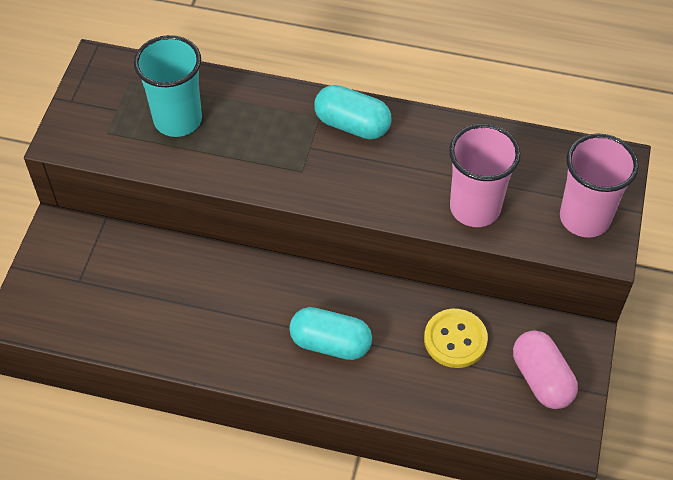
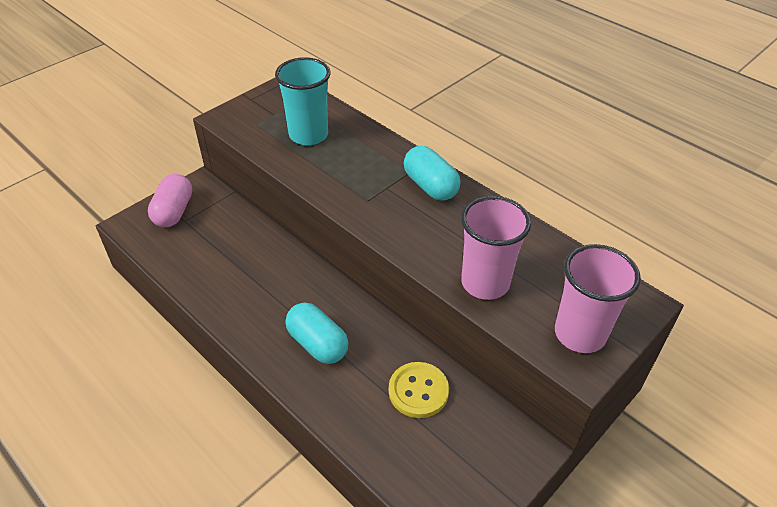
camera: 30 degrees right, 10 degrees down
(541, 379) = (471, 462): pink capsule -> pink capsule (174, 212)

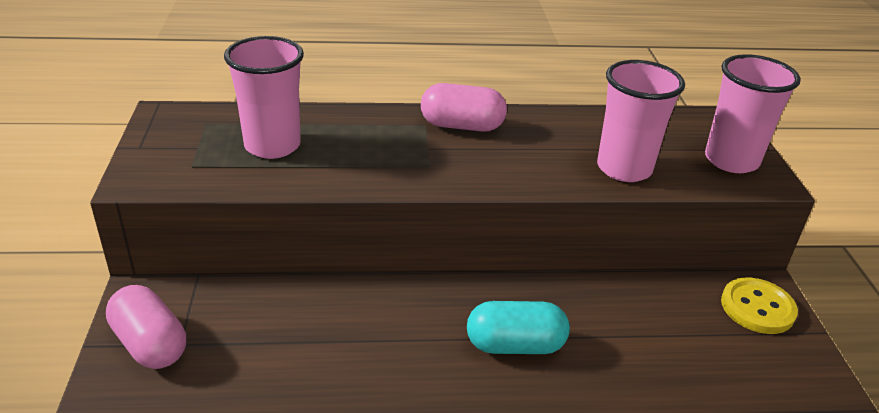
camera: 50 degrees left, 10 degrees down
(308, 135) = (272, 146): turquoise cup -> pink cup
(418, 391) = (645, 314): yellow button -> yellow button (757, 308)
(430, 186) = (462, 126): turquoise capsule -> pink capsule

